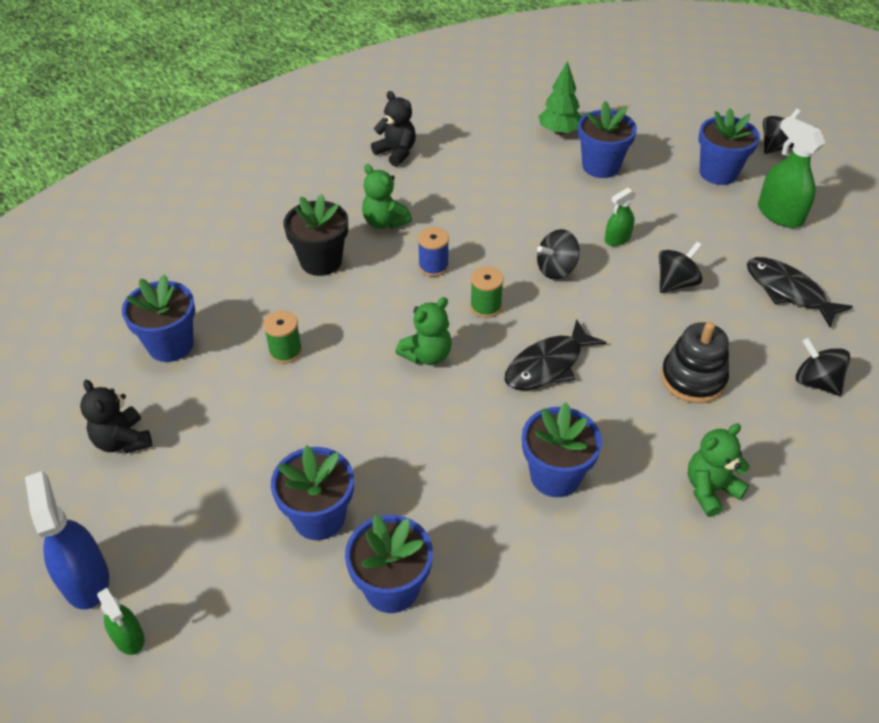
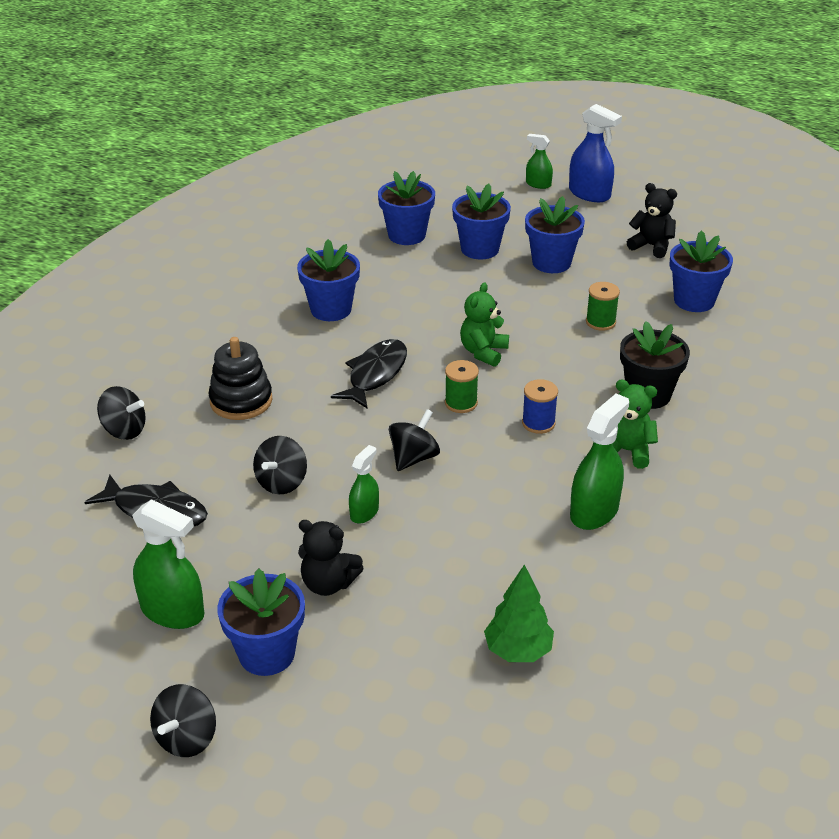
camera: 155 degrees right, 10 degrees down
(396, 152) = (697, 540): black teddy bear -> black teddy bear (328, 583)
(448, 189) = (594, 511): none -> green spray bottle
(601, 166) = (430, 609): blue flower pot -> blue flower pot (551, 263)
(710, 489) = (209, 333): green teddy bear -> none

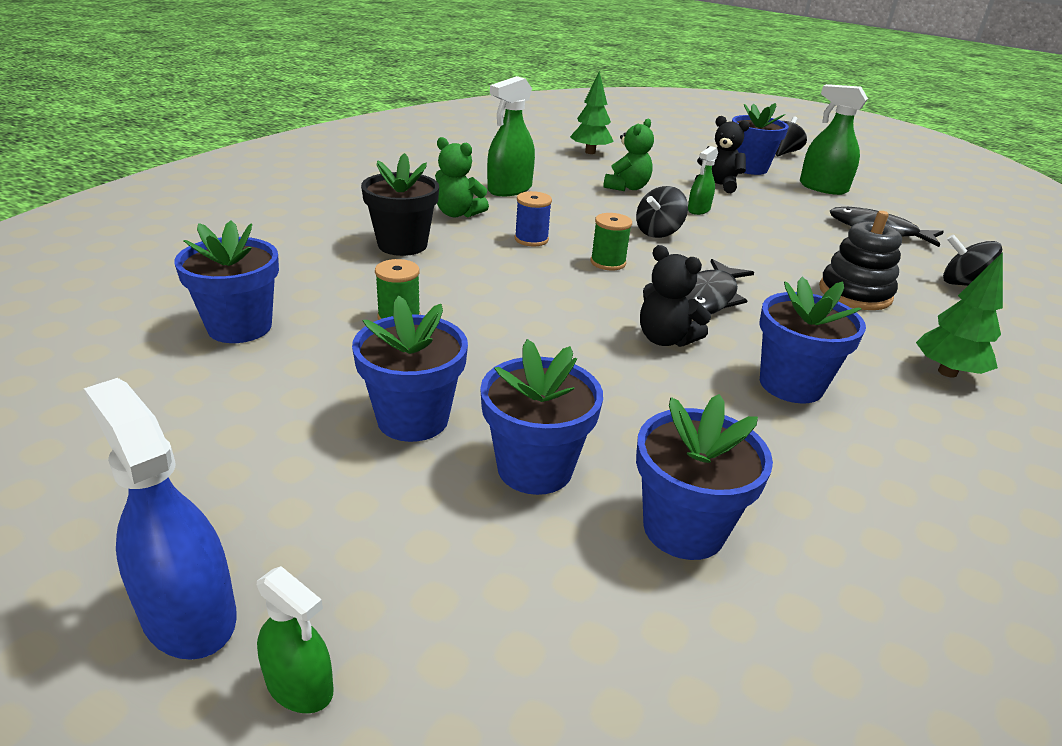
camera: 175 degrees left, 5 degrees down
(214, 333) = (947, 372): none -> green tree
(282, 482) = (777, 233): black spinning top -> none
(483, 352) = (571, 304): green teddy bear -> green teddy bear (627, 187)
(651, 246) = (201, 428): black teddy bear -> black teddy bear (665, 339)

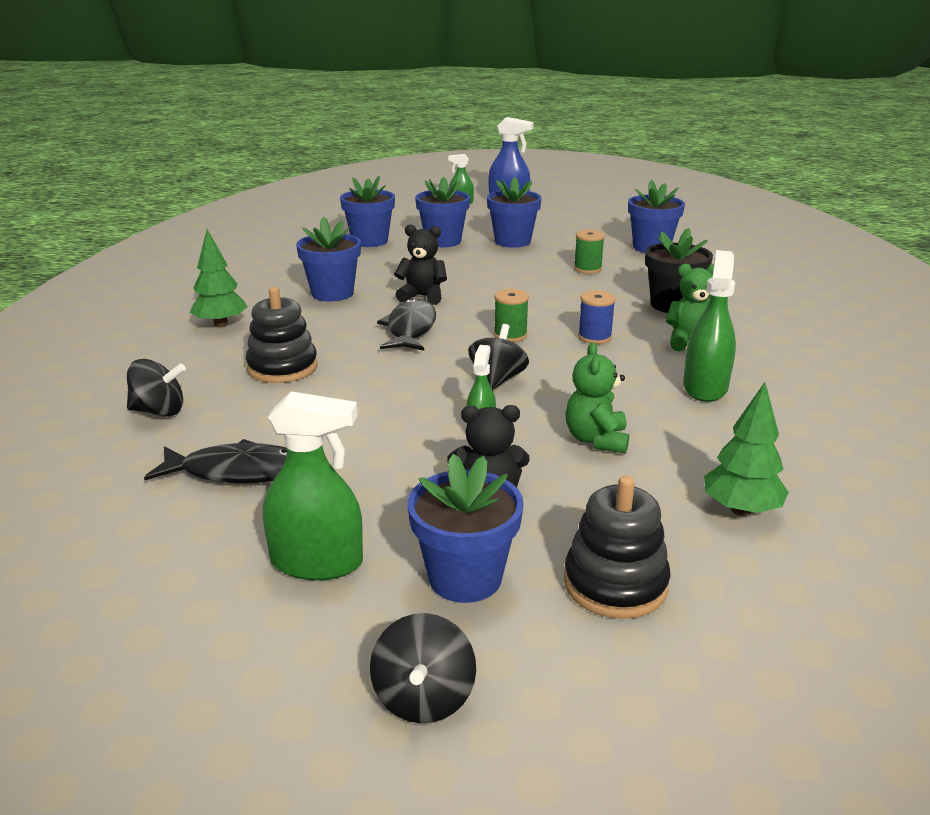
camera: 155 degrees right, 5 degrees down
(681, 152) = (615, 584): none -> black stacking toy

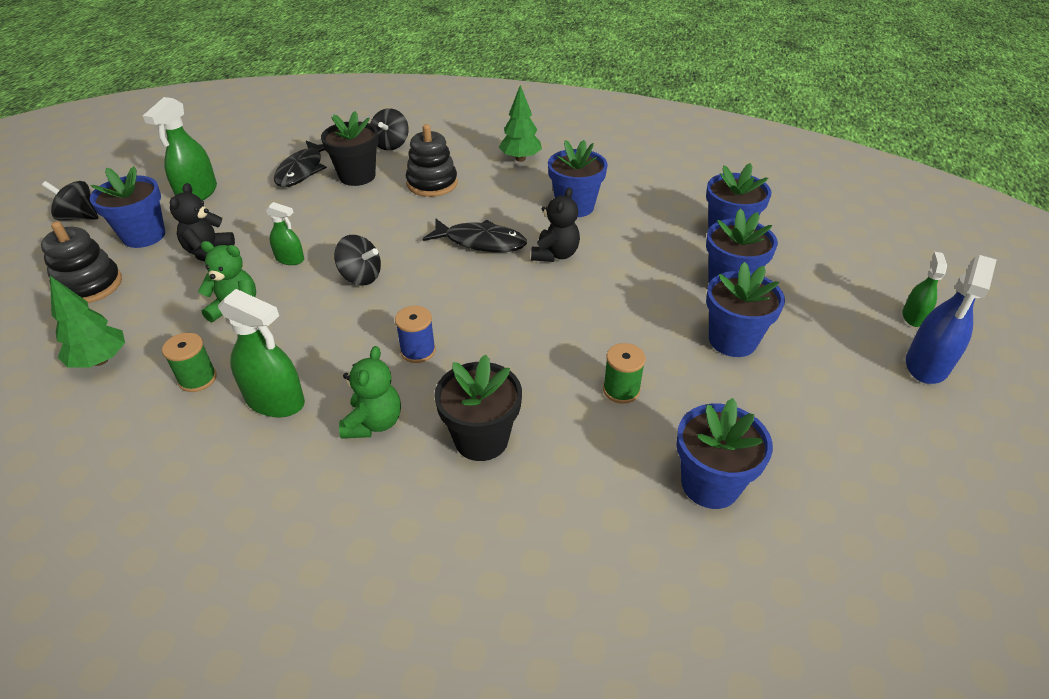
camera: 100 degrees right, 15 degrees up
(260, 421) = (357, 176): none -> black flower pot
(510, 335) = (445, 296): green spool -> green spool (197, 379)

